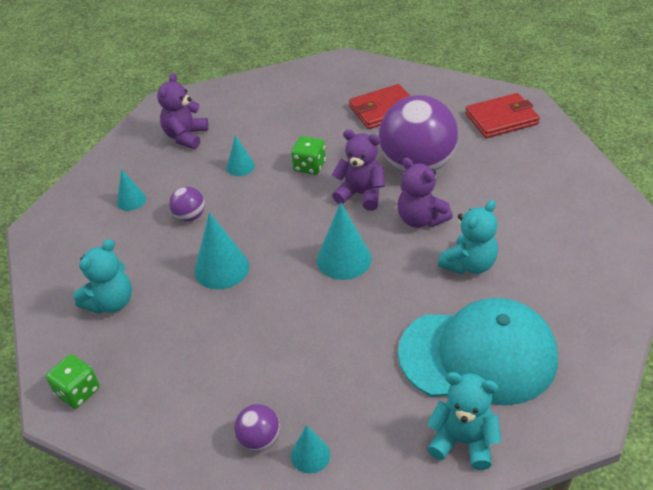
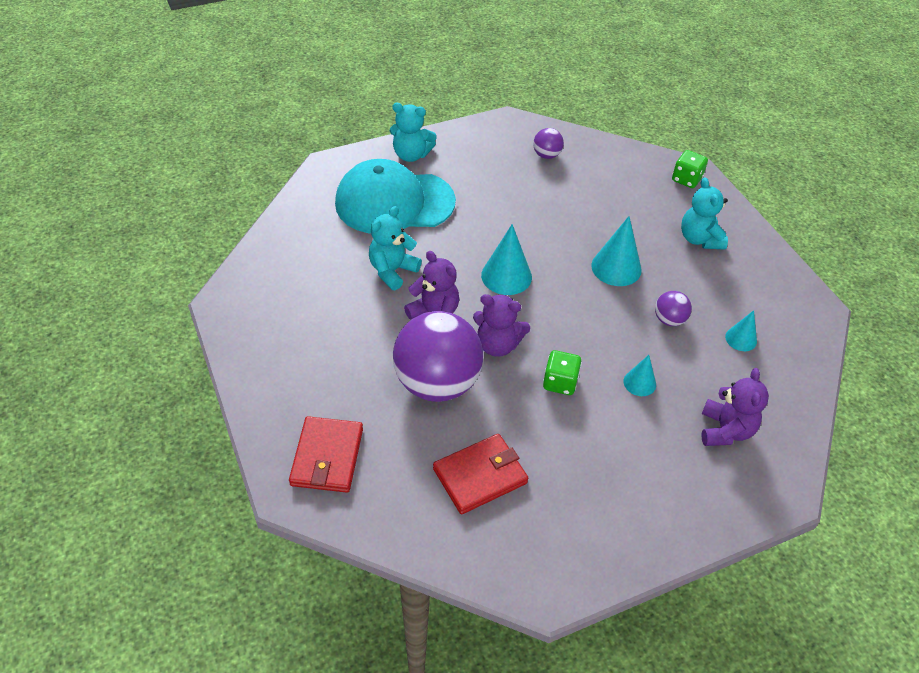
camera: 170 degrees right, 5 degrees up
(111, 302) = (699, 239): turquoise teddy bear -> turquoise teddy bear turned 45 degrees counterclockwise
(310, 455) = (511, 148): turquoise cone -> none
(501, 119) = (327, 457): red wallet -> red wallet turned 60 degrees counterclockwise

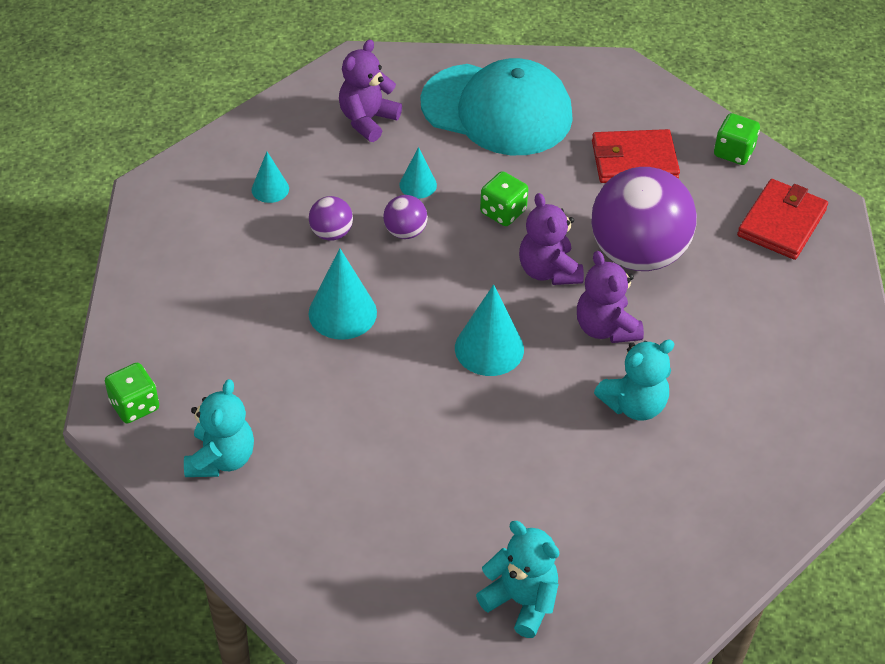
camera: 155 degrees left, 0 degrees up
(393, 522) = (733, 152): none -> green dice
(394, 202) = (587, 515): turquoise cap -> turquoise cap (497, 110)
(497, 345) = (548, 271): purple teddy bear -> purple teddy bear turned 150 degrees counterclockwise
(546, 155) = (306, 523): purple ball -> purple ball (405, 232)
(699, 239) = (203, 313): turquoise teddy bear -> turquoise teddy bear (221, 459)

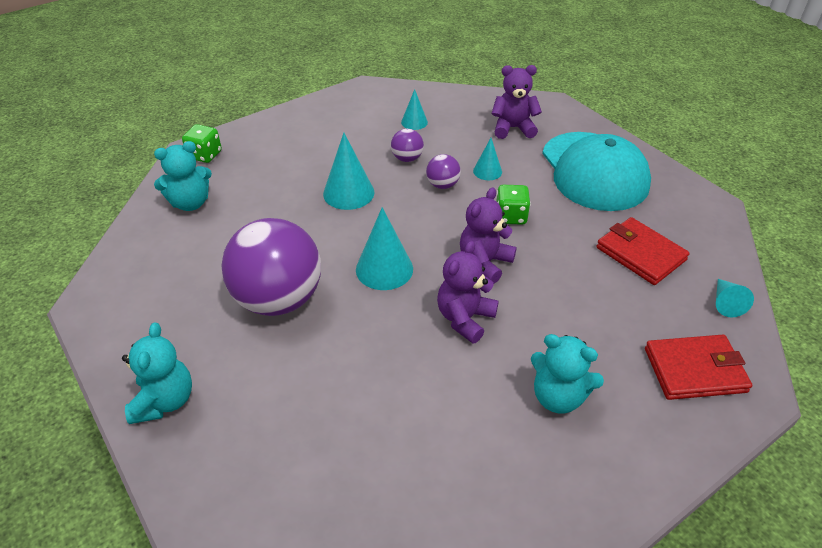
camera: 55 degrees right, 5 degrees down
(634, 405) = (407, 372): turquoise teddy bear -> turquoise teddy bear (558, 396)
(637, 254) = (555, 300): purple ball -> purple ball (278, 299)
(733, 152) = (725, 303): green dice -> turquoise cone

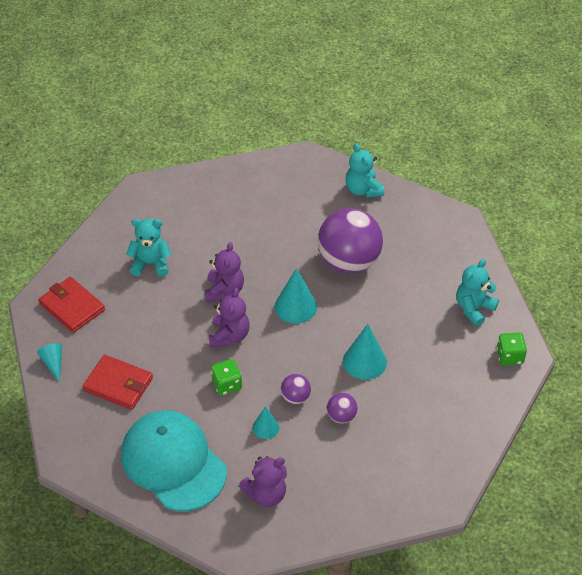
camera: 155 degrees right, 5 degrees up
(414, 122) = (362, 467): turquoise cone -> none
(695, 370) = (72, 307): red wallet -> red wallet turned 75 degrees clockwise

